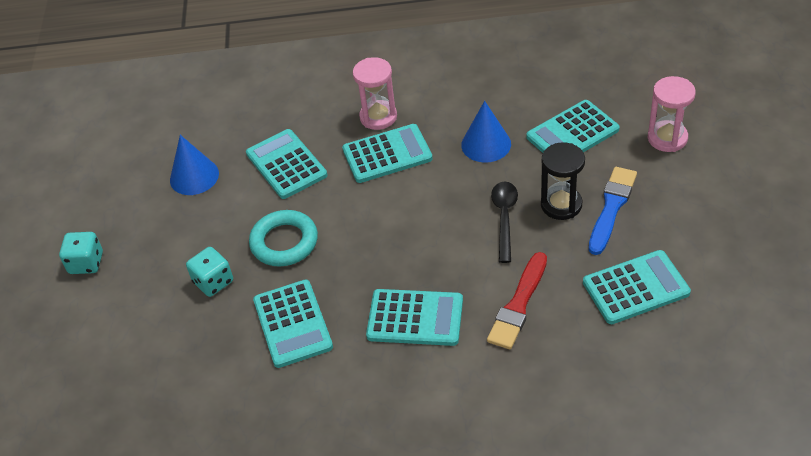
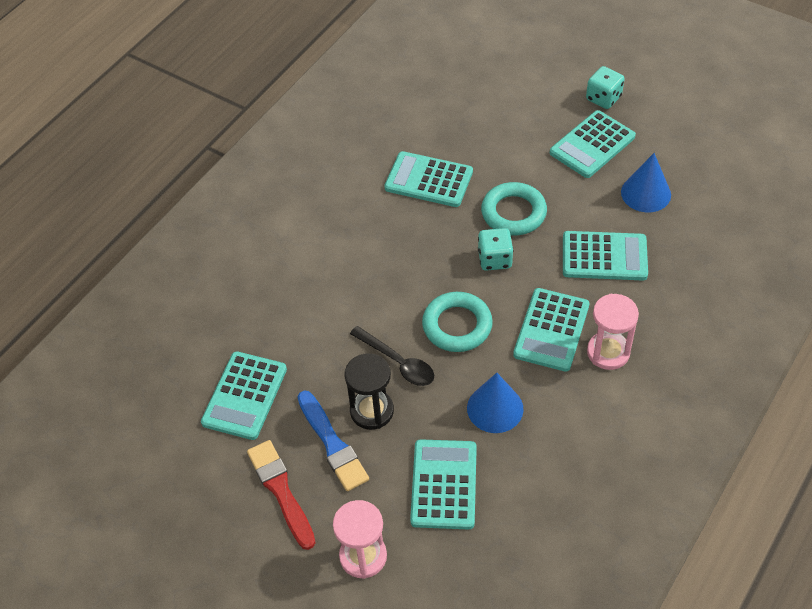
camera: 125 degrees right, 5 degrees up
(213, 282) = (513, 156): turquoise dice -> turquoise dice (494, 259)
(415, 318) = (362, 247): turquoise calculator -> turquoise calculator (592, 145)
(435, 206) = (457, 325): none -> turquoise ring
(518, 305) = (309, 313): red brush -> red brush (281, 491)

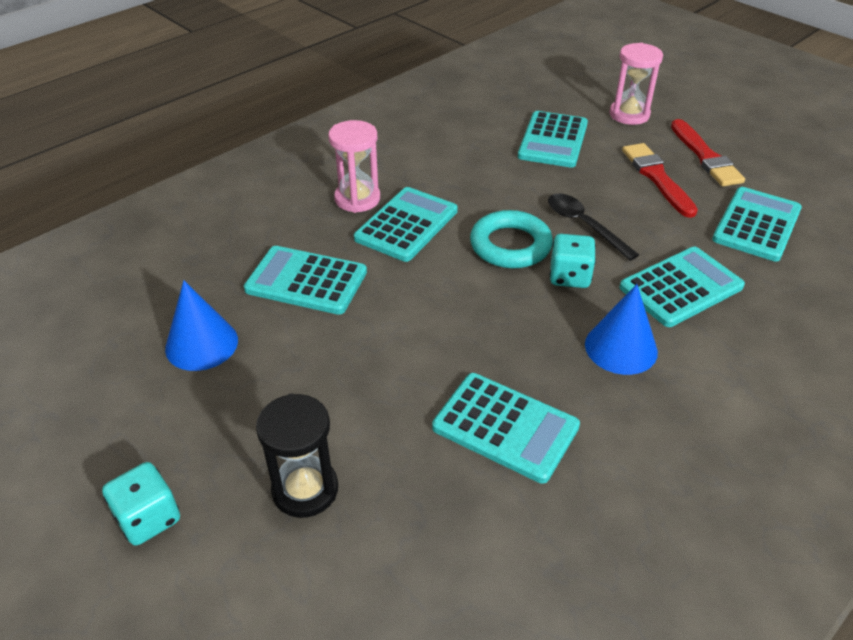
camera: 170 degrees left, 10 degrees down
(332, 444) = (657, 178): blue brush -> red brush
(372, 411) = (616, 194): black hourglass -> black hourglass (305, 489)
(494, 259) = (443, 302): turquoise dice -> turquoise dice (569, 276)
(495, 408) = (490, 178): blue cone -> blue cone (621, 347)
(513, 213) = (395, 353): turquoise ring -> none
(592, 145) = (226, 432): turquoise calculator -> turquoise calculator (681, 287)

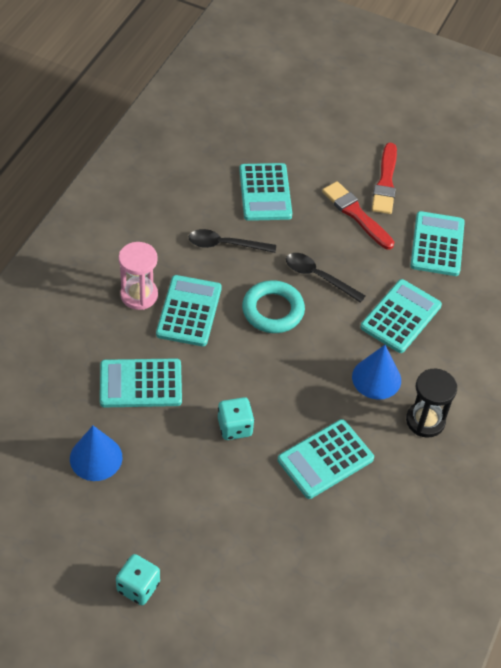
camera: 25 degrees left, 10 degrees up
(305, 489) = (223, 539): black hourglass -> black hourglass (425, 421)
(483, 175) = (225, 244): none -> black spoon
(505, 427) = (325, 459): turquoise calculator -> turquoise calculator turned 135 degrees clockwise
(569, 276) = (324, 328): turquoise dice -> turquoise dice (235, 427)
(629, 115) = (315, 148): pink hourglass -> none
(705, 157) = (385, 182): red brush -> red brush turned 45 degrees clockwise

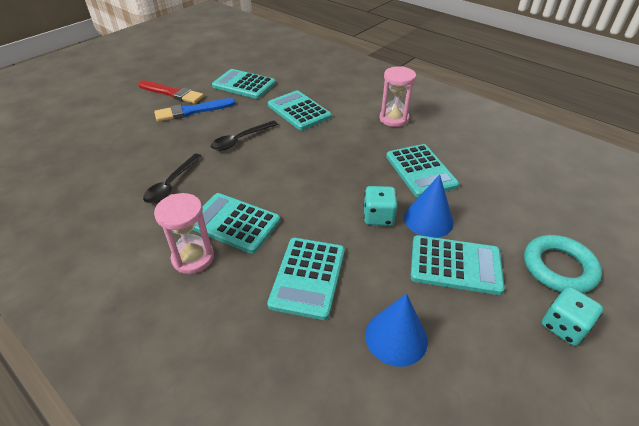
camera: 70 degrees left, 10 degrees down
(265, 192) = (132, 150): turquoise calculator -> turquoise calculator (455, 265)
(273, 310) = (261, 170): turquoise ring -> turquoise ring (558, 268)
(356, 214) = (192, 111): red brush -> blue brush
(376, 378) = (350, 132): blue cone -> blue cone (428, 219)
(425, 421) = (394, 119): black hourglass -> pink hourglass

